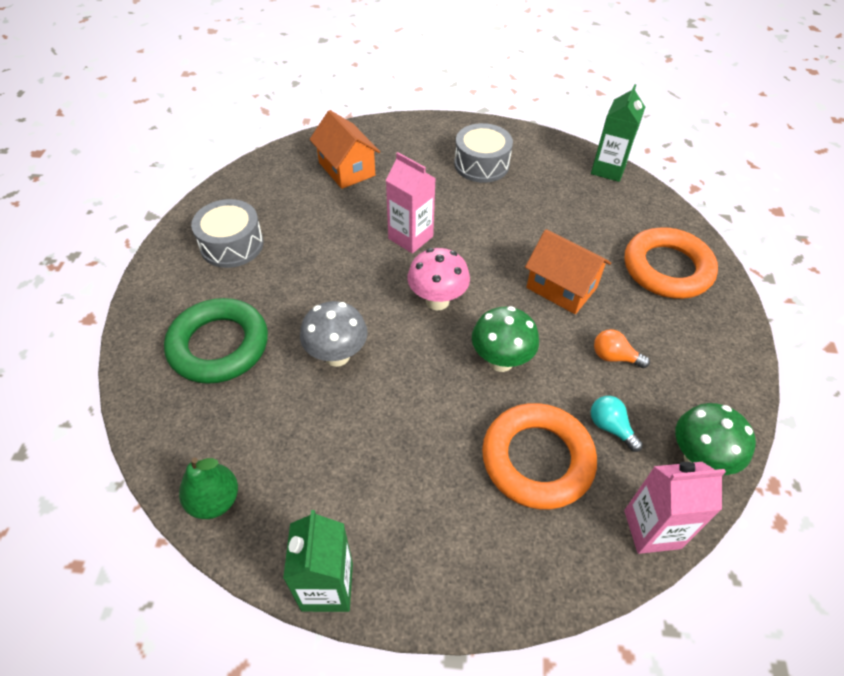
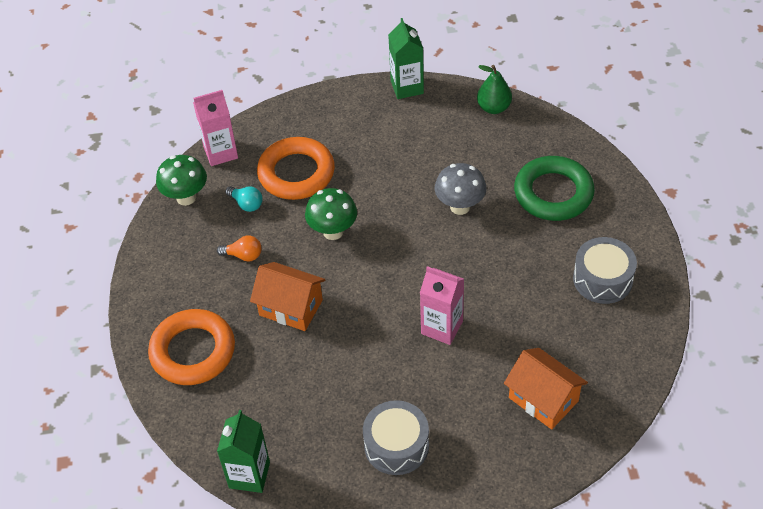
camera: 170 degrees right, 0 degrees up
(437, 301) = (397, 269): pink mushroom -> none

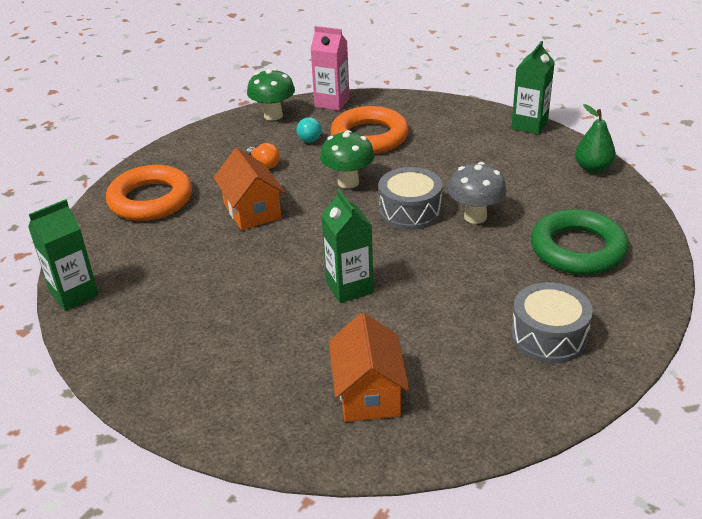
camera: 40 degrees right, 15 degrees down
(396, 445) = (200, 345): grey drum -> grey drum (410, 211)
(442, 327) = (349, 287): pink carton -> green carton

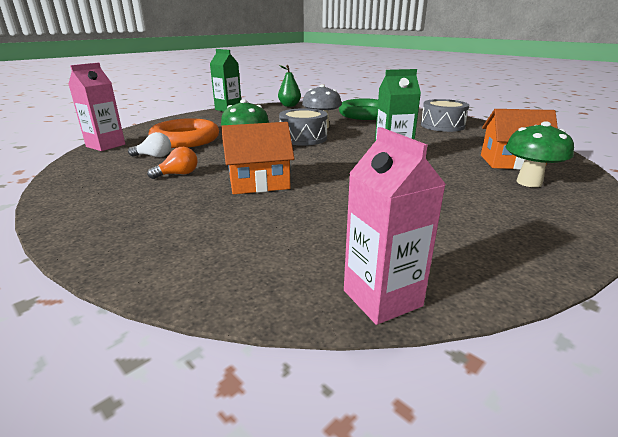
camera: 80 degrees left, 10 degrees down
(74, 294) = (382, 298): green carton -> pink carton
(151, 200) = (180, 235): orange ring -> none
(273, 115) = (86, 166): green mushroom -> green mushroom (529, 182)
(308, 137) = (154, 156): turquoise light bulb -> white light bulb

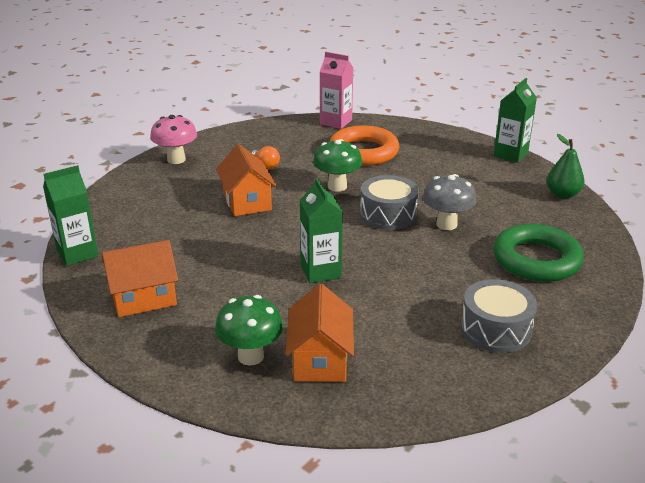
camera: 85 degrees right, 5 degrees up
(103, 226) = (176, 159): none -> pink mushroom
(154, 156) = (309, 148): white light bulb -> none
(382, 298) = (77, 253): pink carton -> green carton
(474, 233) = (143, 298): none -> orange house

